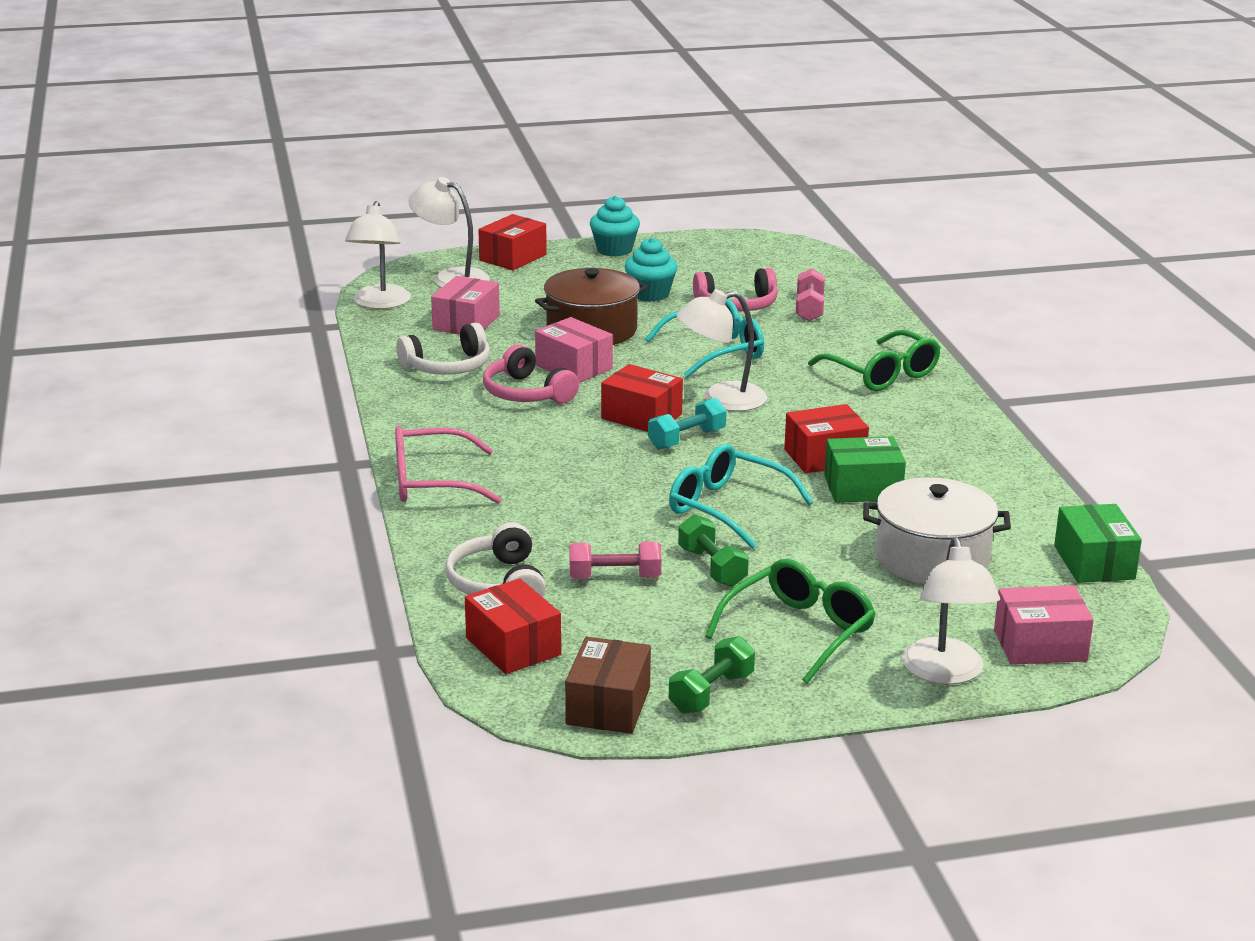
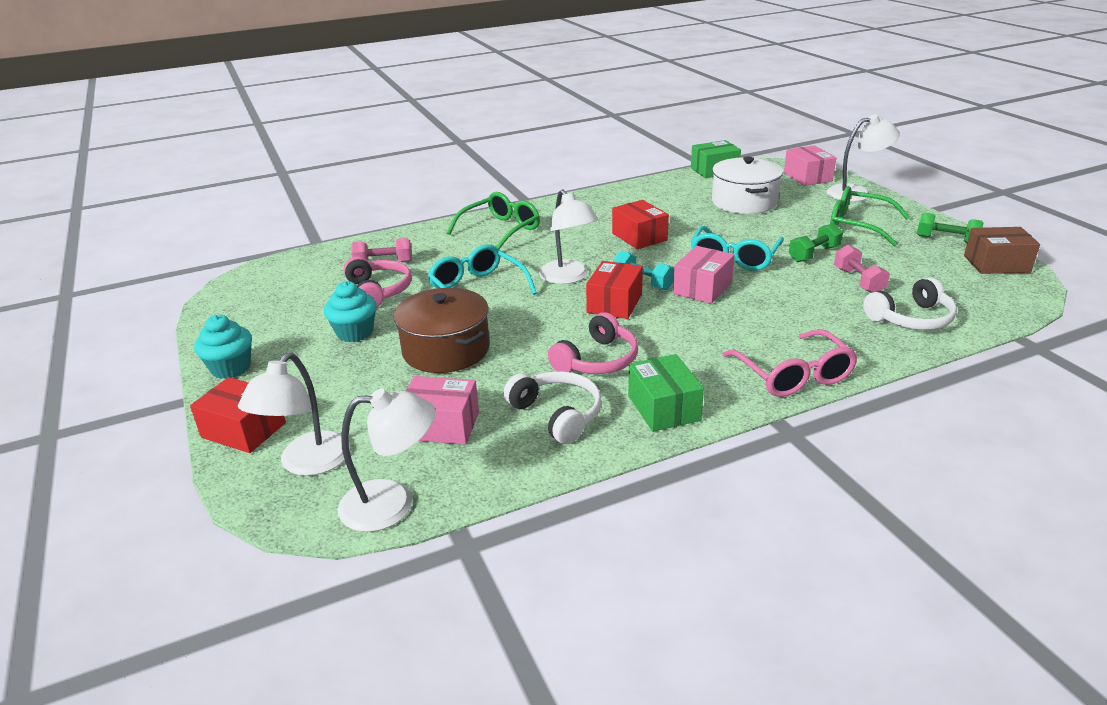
camera: 100 degrees left, 5 degrees up
(513, 646) = (976, 300): red box -> none
(574, 367) = (532, 346): pink box -> pink box (702, 288)
(863, 488) = (674, 223): green box -> green box (663, 408)

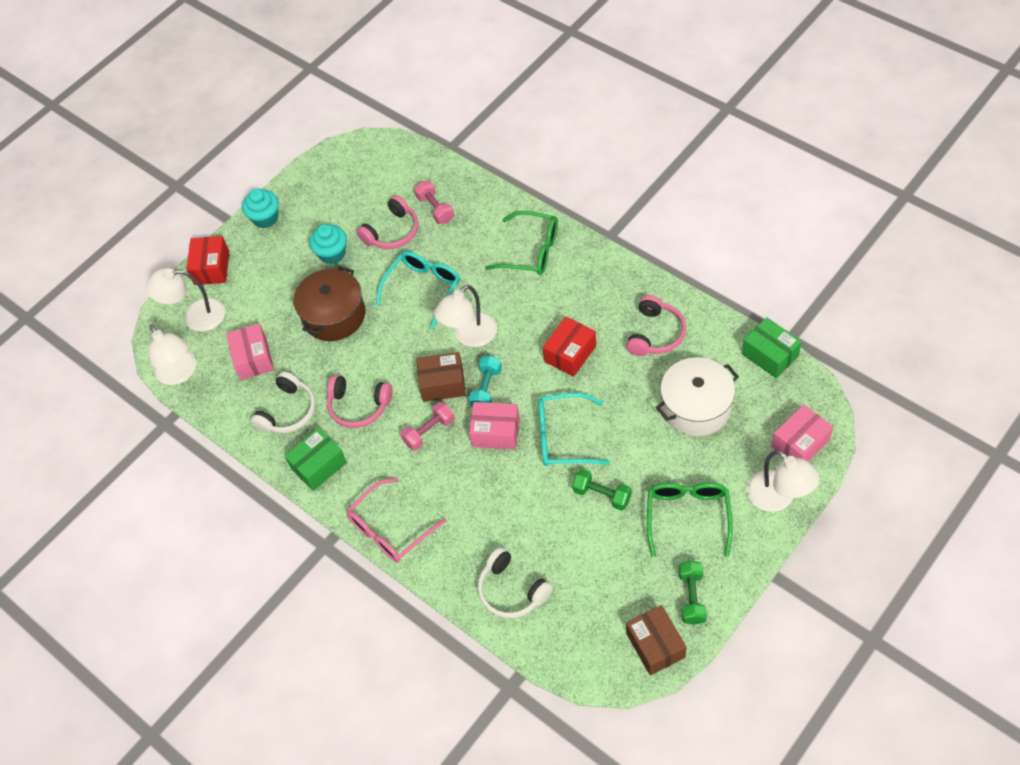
camera: 70 degrees right, 25 degrees up
(614, 303) = (442, 384): red box -> brown box
(653, 201) = (655, 334): none -> pink headphones
(858, 281) = (563, 540): pink dumbbell -> pink dumbbell (429, 432)

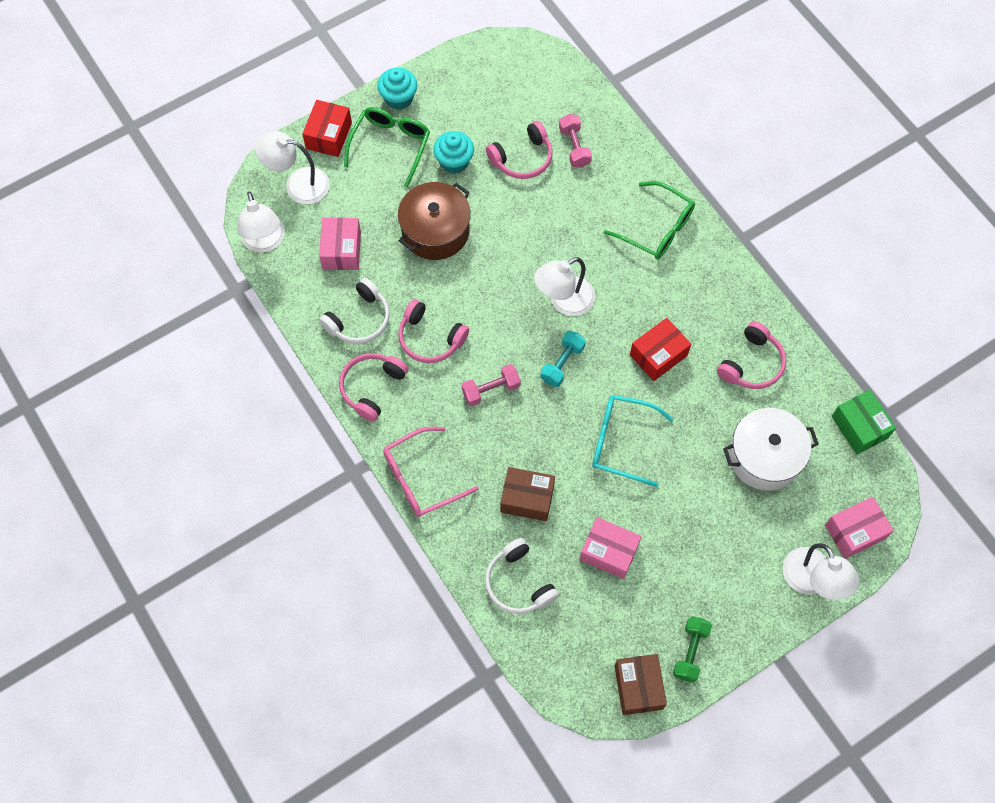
camera: 10 degrees right, 10 degrees up
(319, 466) = (372, 387): green box -> pink headphones
(423, 289) = (534, 233): turquoise glasses -> none
(442, 384) = (520, 343): brown box -> brown box (527, 499)
(495, 432) = (556, 413): pink box -> pink box (609, 552)
(602, 495) = (639, 516): green dumbbell -> none
(688, 516) = (716, 568): green glasses -> green glasses (390, 145)

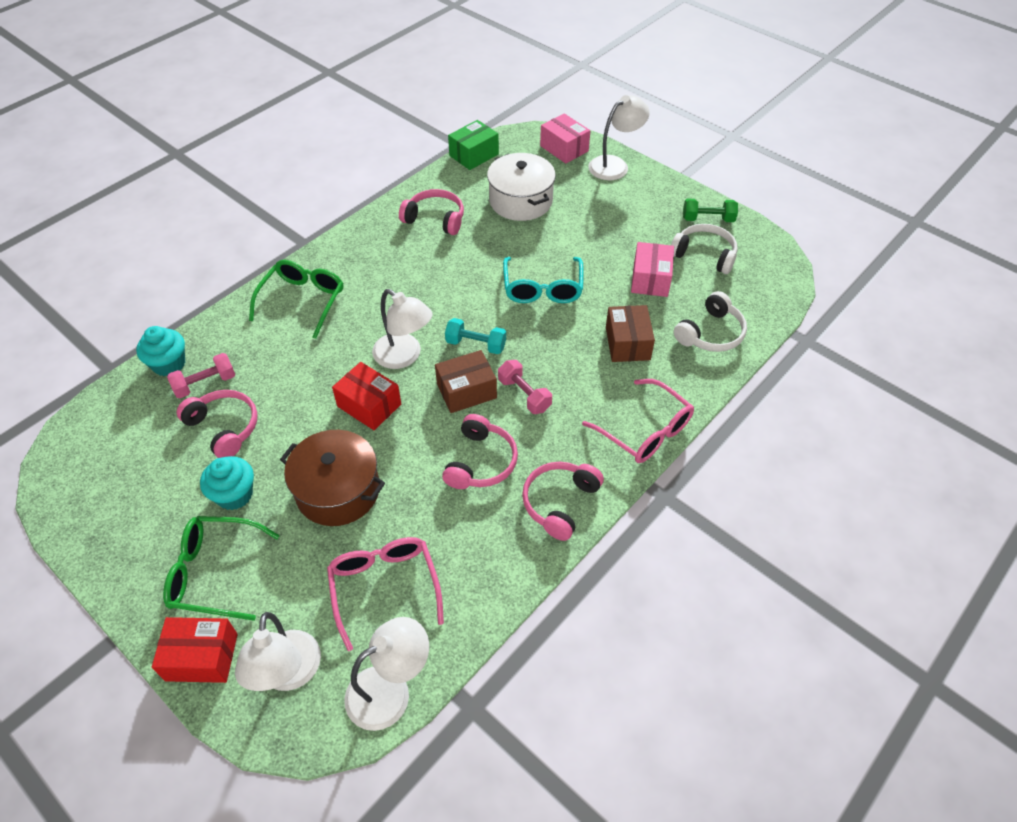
camera: 105 degrees left, 15 degrees down
(341, 250) = (384, 587): pink box -> pink glasses
(359, 319) = (477, 540): white headphones -> white headphones (704, 255)
(372, 387) = (560, 503): pink headphones -> pink headphones turned 105 degrees clockwise
(398, 98) = (134, 583): turquoise cupcake -> turquoise cupcake (169, 364)
(638, 687) = (754, 243): brown box -> brown box (466, 391)
(658, 355) = (445, 278): red box -> red box (369, 405)

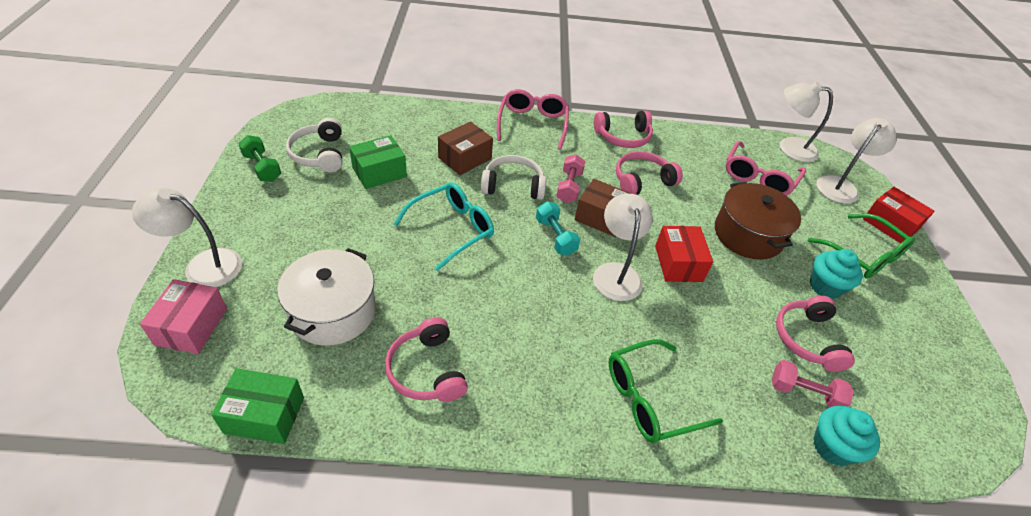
camera: 135 degrees left, 5 degrees down
(650, 279) = (379, 172): pink box -> green box
(710, 333) = (413, 124): white headphones -> white headphones (513, 186)

